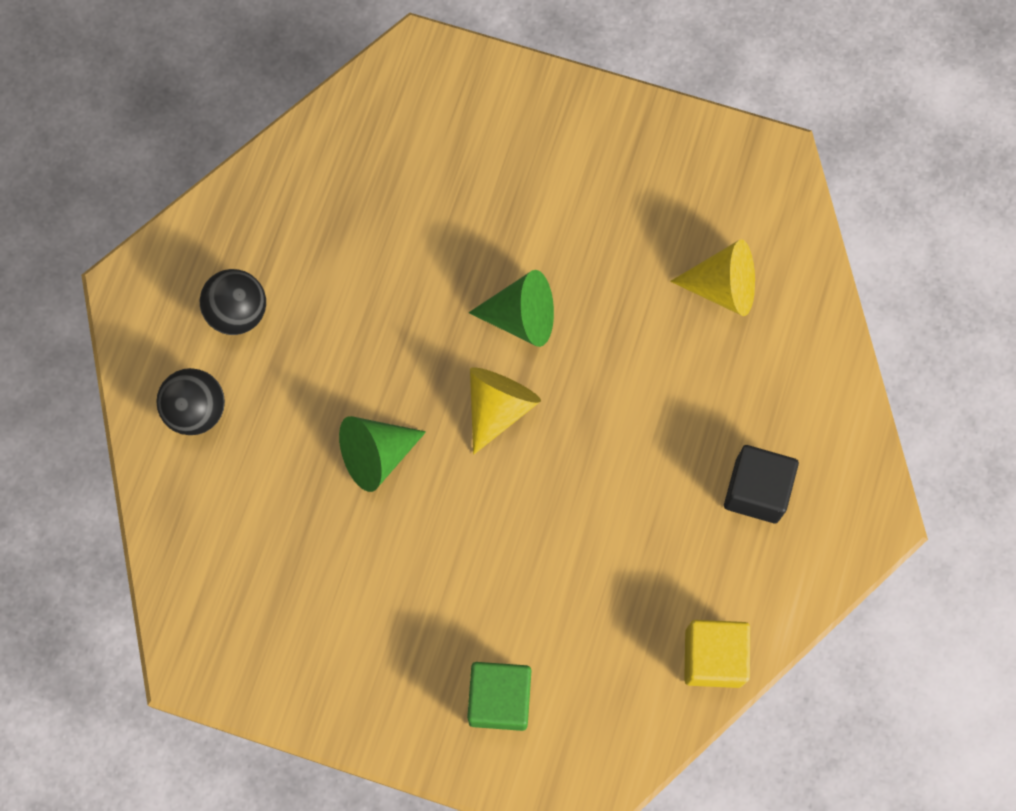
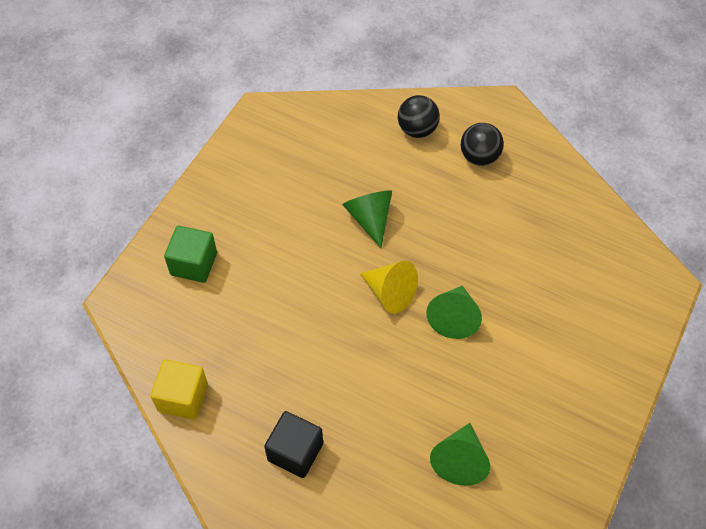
camera: 100 degrees right, 15 degrees down
(723, 287) = (460, 460): yellow cone -> green cone

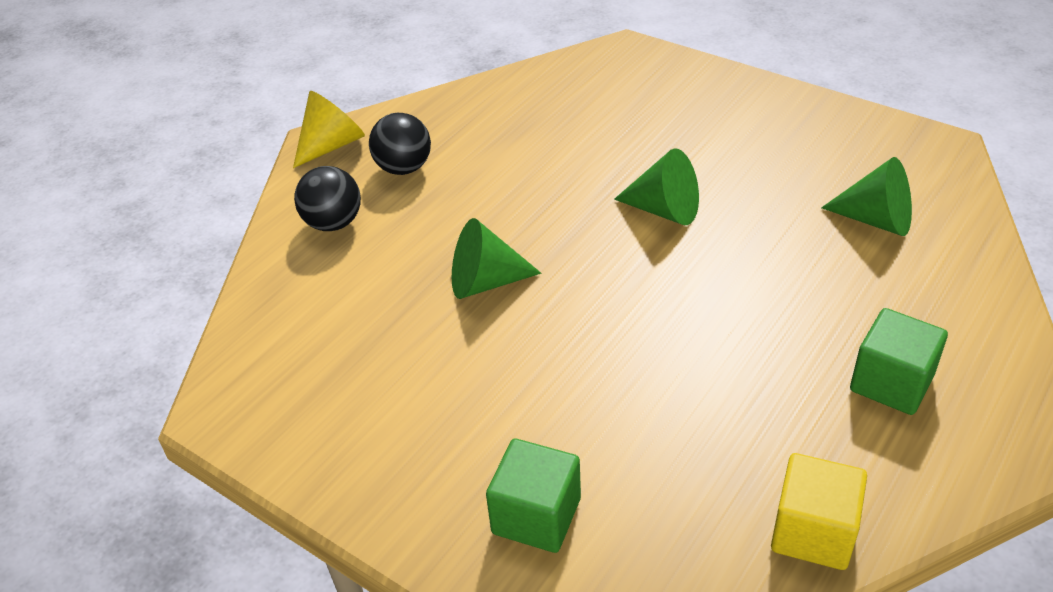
camera: 80 degrees left, 15 degrees down
(295, 452) = (891, 383): black cube -> green cube
(390, 293) = (620, 268): yellow cone -> yellow cone (331, 145)

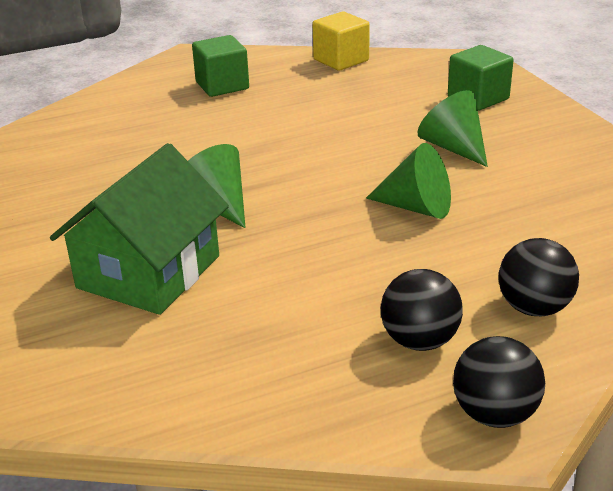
camera: 150 degrees left, 10 degrees down
(331, 145) = (494, 414): yellow cone -> black ball
(640, 138) = (149, 272): none -> green house
(876, 220) = (87, 147): green cone -> green cone (453, 148)

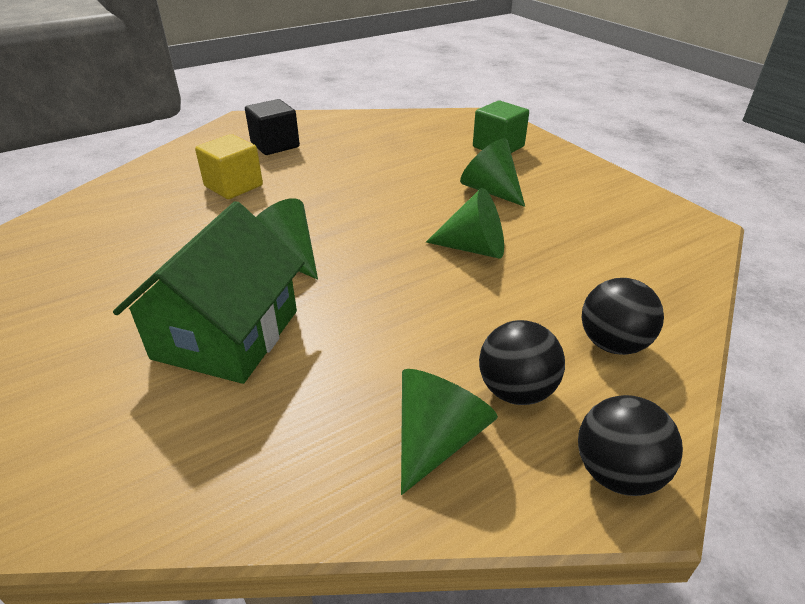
camera: 10 degrees left, 5 degrees up
(222, 85) = (275, 145): green cube -> black cube
(331, 373) = (437, 439): none -> green cone
(341, 60) = (375, 120): yellow cube -> yellow cube (233, 186)

